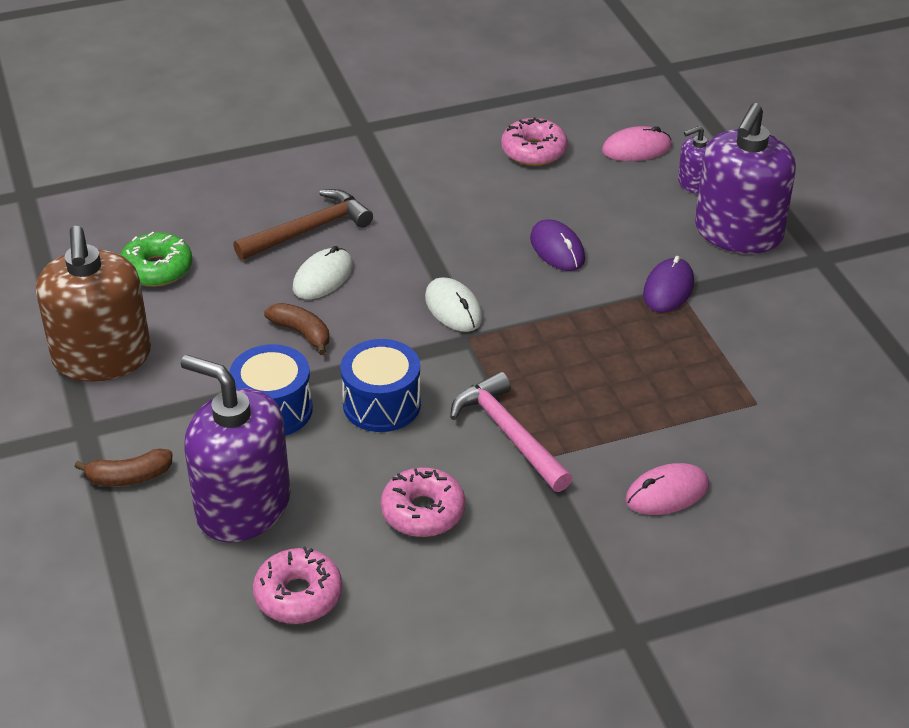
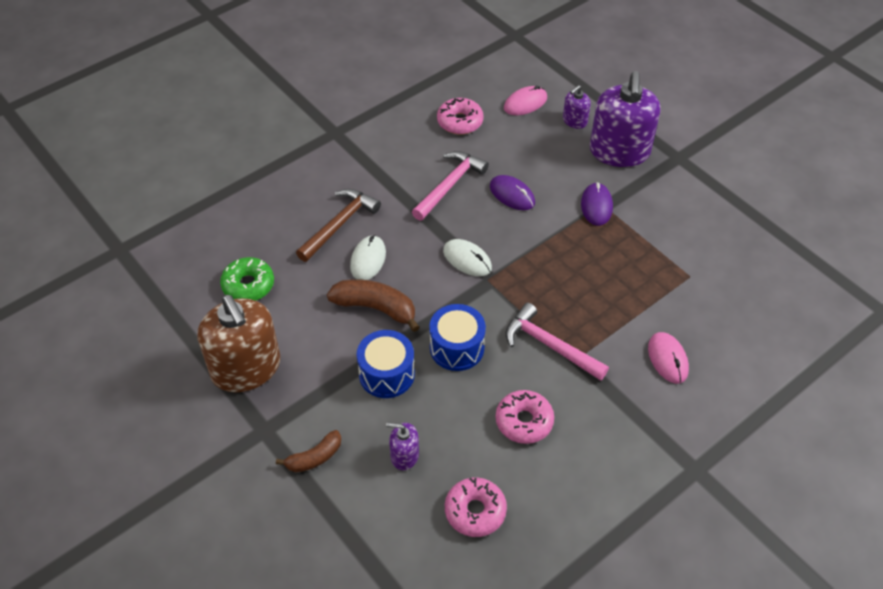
camera: 20 degrees left, 10 degrees up
(243, 506) = (404, 455): purple soap dispenser -> purple soap dispenser, size x0.46
(301, 333) = (375, 308): brown banana -> brown banana, size x1.59
(479, 219) = (450, 185): none -> pink hammer
(667, 493) = (668, 359): pink mouse -> pink mouse turned 60 degrees counterclockwise

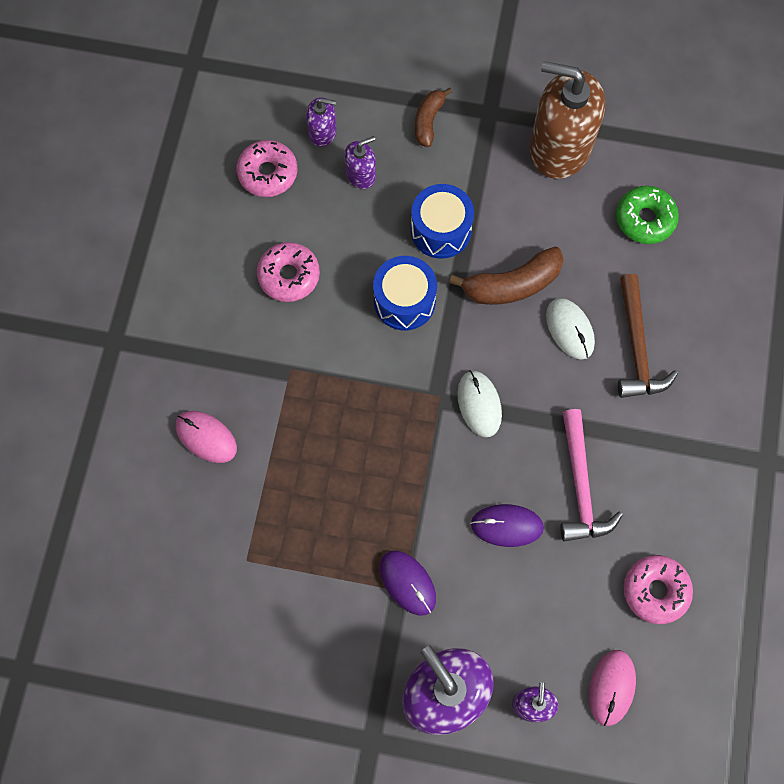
camera: 140 degrees right, 20 degrees up
(402, 512) = (322, 132): none -> purple soap dispenser
(467, 259) = (479, 404): white mouse -> white mouse turned 75 degrees clockwise
(550, 345) = (324, 368): pink hammer -> none

